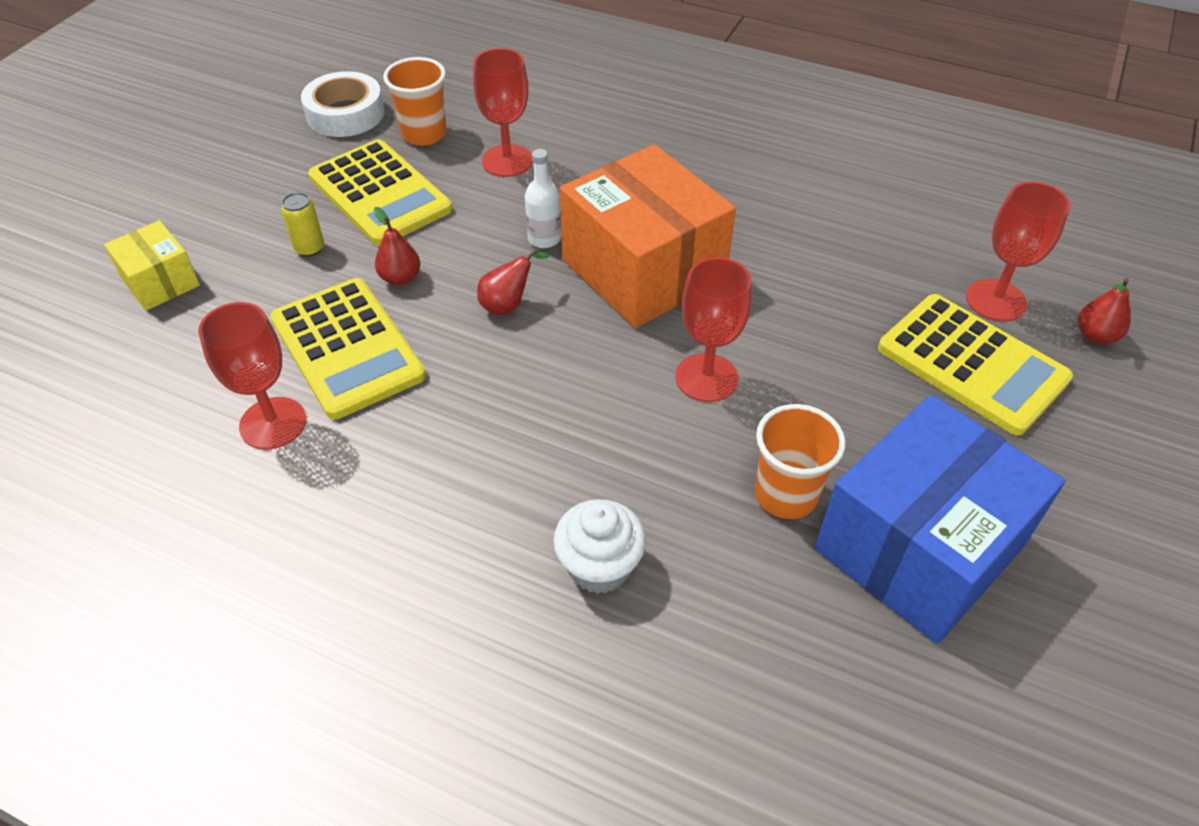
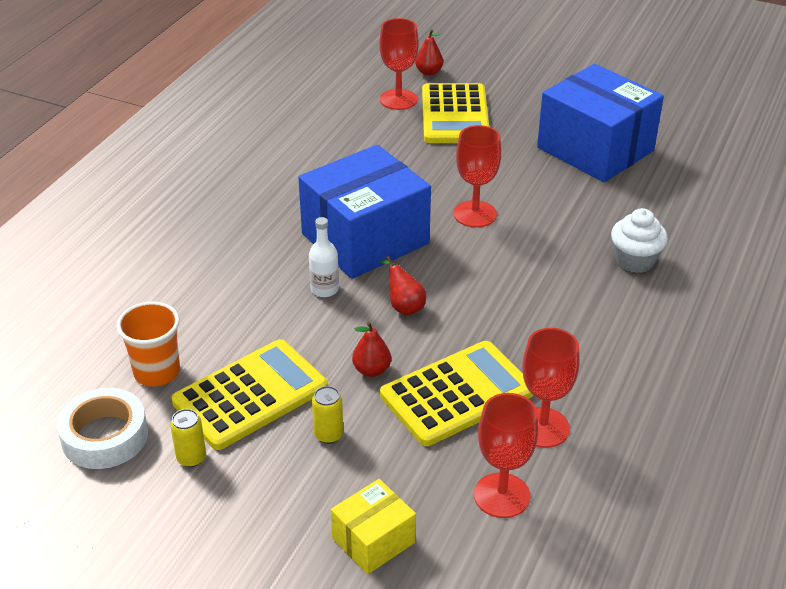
camera: 90 degrees left, 10 degrees down
(304, 164) = (191, 458): none -> yellow can
(507, 161) = (212, 314): red goblet -> red goblet (501, 495)
(643, 270) = (365, 238): orange box -> blue box
(786, 495) = (567, 189): orange cup -> none
(972, 364) = (455, 115): yellow calculator -> yellow calculator turned 135 degrees clockwise

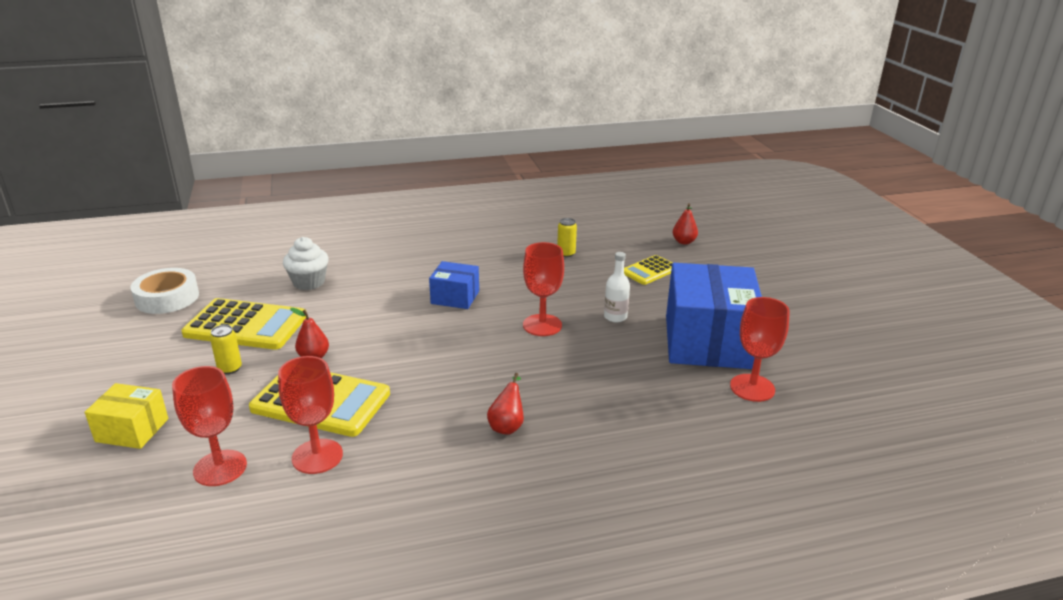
camera: 50 degrees right, 10 degrees down
(157, 372) = (240, 288): orange cup -> none
(191, 458) = (168, 331): yellow can -> yellow can (566, 253)
(324, 289) = (382, 306): white bottle -> white bottle (615, 317)
(365, 238) = (455, 297): blue box -> blue box, size x0.49
(398, 99) = (631, 245): red goblet -> red goblet (752, 388)
(404, 306) = (397, 341): red pear -> red pear (507, 425)
(455, 115) = (650, 271): yellow calculator -> yellow calculator, size x0.57
(634, 261) = (585, 419): white cupcake -> white cupcake (309, 282)

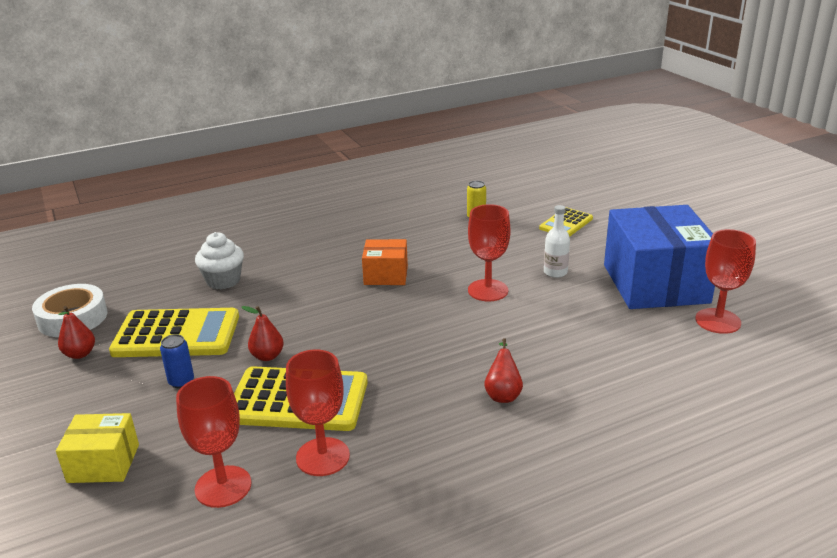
camera: 10 degrees left, 0 degrees up
(230, 368) = (181, 382): yellow can -> blue can
(455, 297) = (386, 275): blue box -> orange box
(684, 242) = (584, 192): red pear -> red pear (80, 354)

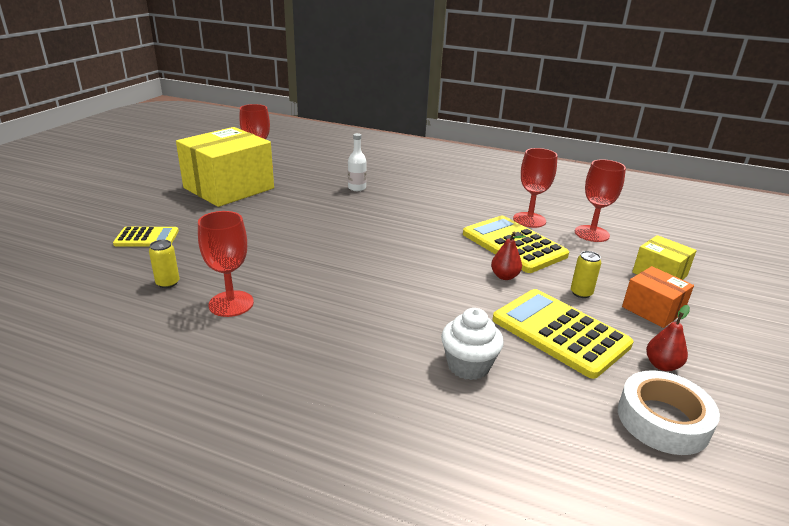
camera: 135 degrees left, 0 degrees up
(181, 382) = (581, 293): blue can -> yellow can
(386, 275) = (337, 281): orange box -> orange box (652, 310)
(488, 290) = (306, 233): red goblet -> red goblet (231, 304)
(503, 394) = (409, 197): red pear -> none
(555, 272) = (248, 219): white bottle -> white bottle (357, 188)
(655, 284) = (229, 188): blue box -> yellow box

